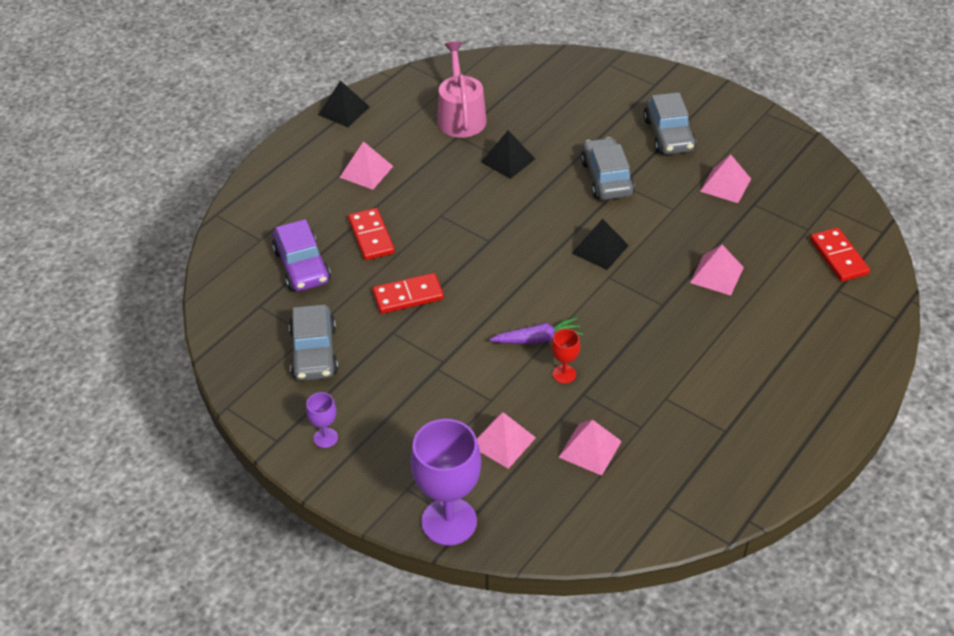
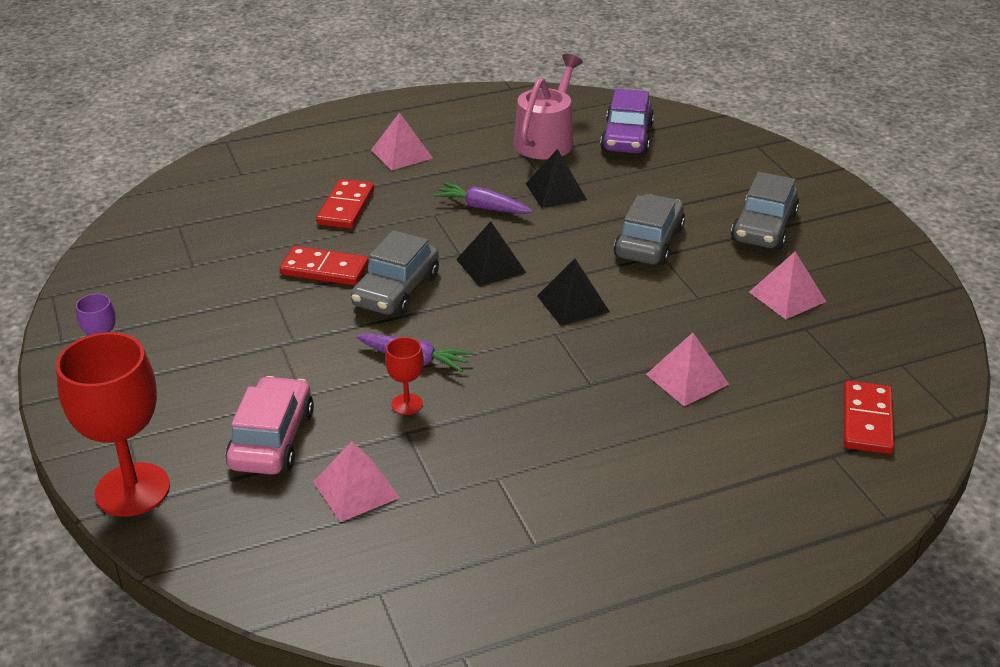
camera: 30 degrees right, 10 degrees down
(302, 266) = (253, 208): purple car -> purple car (627, 138)
(314, 352) = (182, 282): grey car -> grey car (396, 290)
(343, 110) = (435, 100): black pyramid -> black pyramid (490, 266)
(449, 521) = (132, 490): purple goblet -> red goblet
(469, 195) = (483, 207): none -> purple carrot
(503, 441) = (272, 439): pink pyramid -> pink car

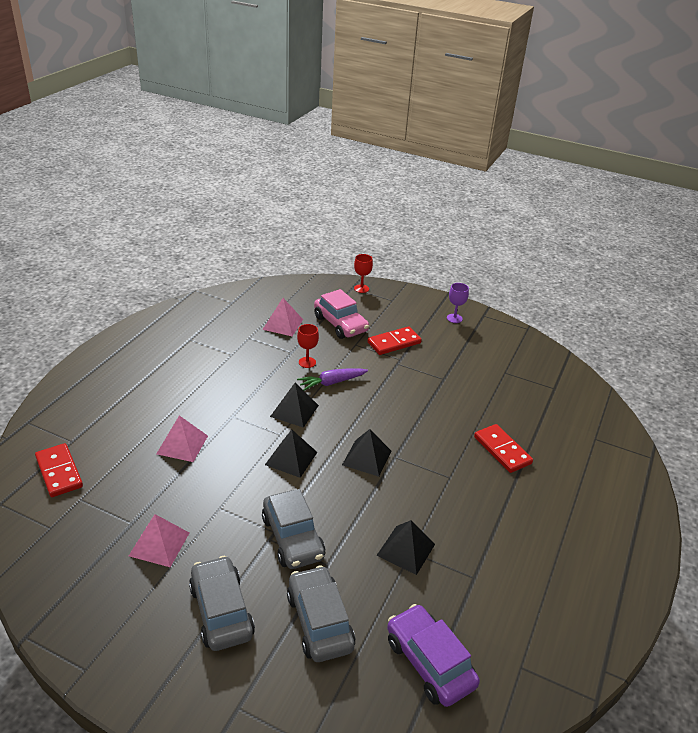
camera: 135 degrees right, 0 degrees up
(132, 490) = (361, 288): red goblet -> red goblet, size x0.46
(324, 269) = (445, 404): red domino -> red domino (394, 343)
(396, 290) = (392, 413): grey car -> grey car (319, 621)
(401, 154) = (547, 518): pink pyramid -> none
(483, 207) = (430, 501): purple carrot -> none
(507, 350) = (294, 411): none -> black pyramid
(546, 140) = (483, 609): pink watering can -> none

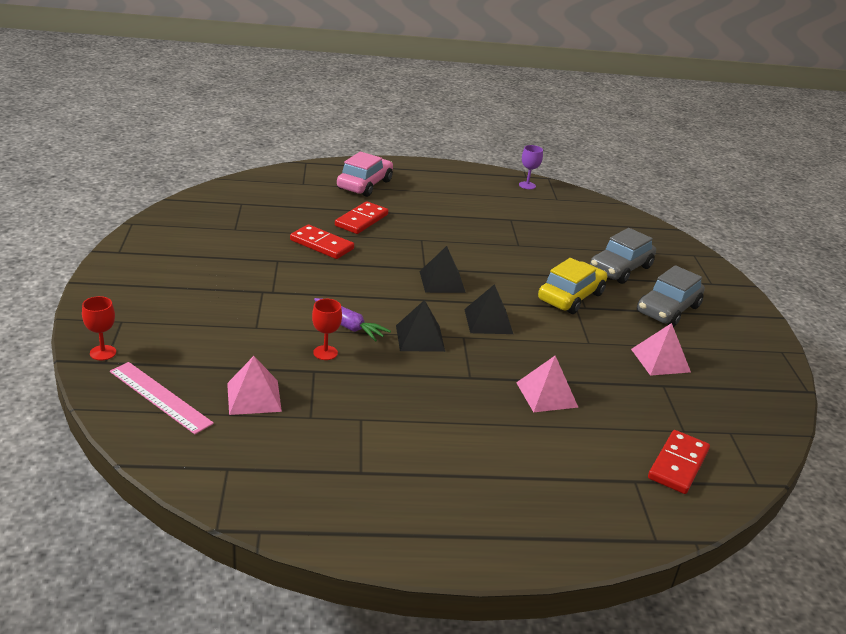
camera: 120 degrees left, 5 degrees down
(293, 538) = (570, 297): grey car -> yellow car
(306, 297) = (160, 397): none -> pink ruler
(340, 324) = (216, 348): pink car -> pink car (364, 184)
(394, 343) = (231, 301): red domino -> red domino (322, 244)
(406, 549) = (519, 247): black pyramid -> none
(429, 662) = (594, 226): purple car -> none
(454, 318) = (140, 269): purple goblet -> purple goblet (527, 185)

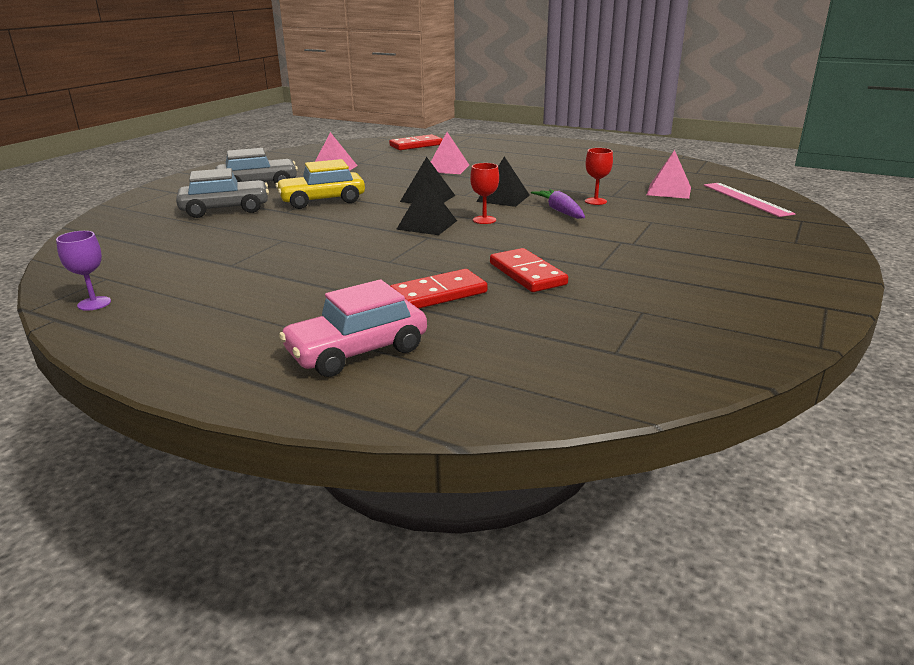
camera: 145 degrees left, 5 degrees down
(103, 353) = (806, 225): red goblet -> red goblet (484, 220)

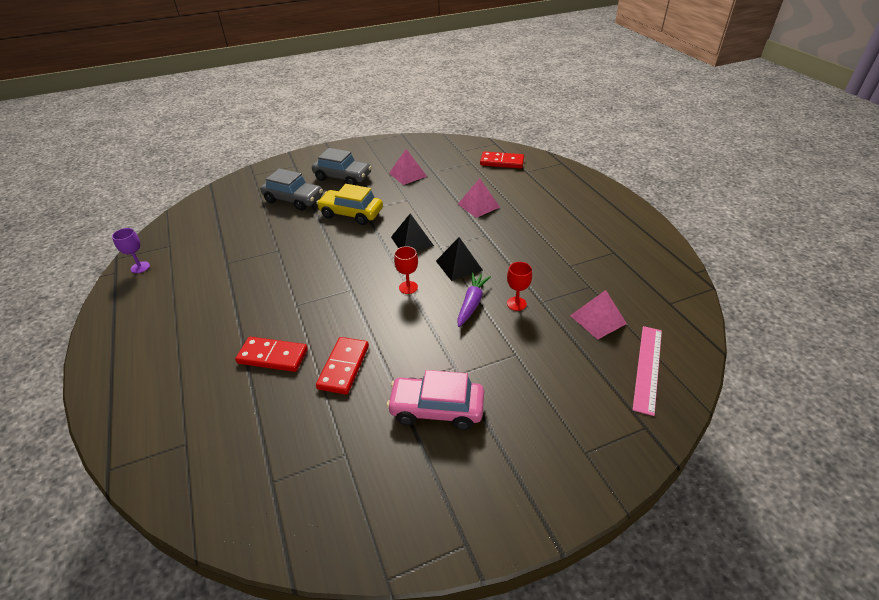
camera: 40 degrees right, 15 degrees up
(357, 351) = (172, 384): pink car -> pink car (436, 409)
(427, 225) = (368, 274): black pyramid -> none

